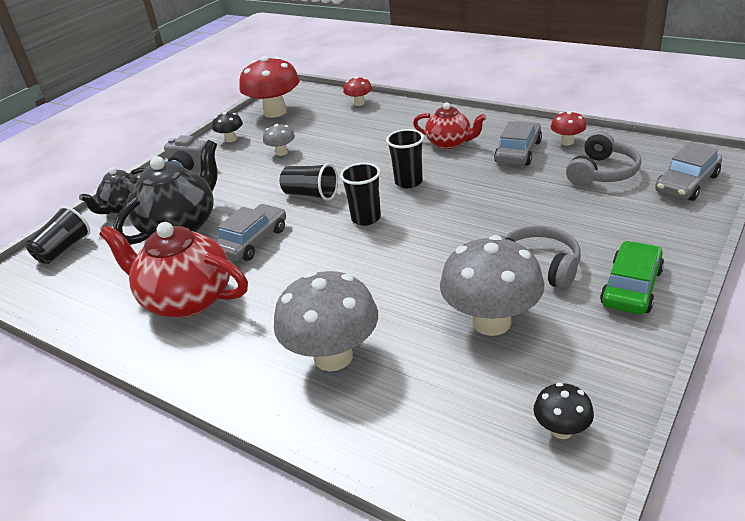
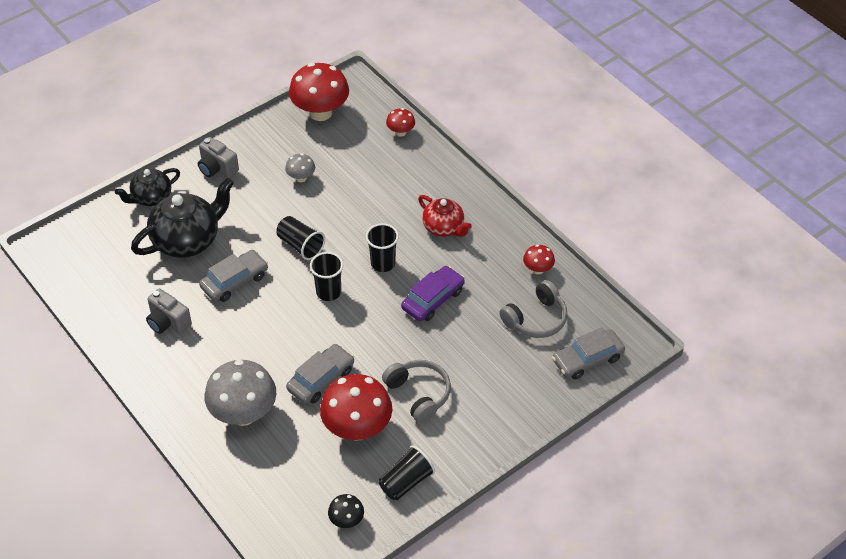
camera: 15 degrees right, 15 degrees up
(63, 249) = (93, 229): black cup -> black cup (406, 482)
(187, 299) = (168, 322): red teapot -> grey camera
(231, 139) = (266, 138): black mushroom -> none
(483, 190) = (433, 299): none -> purple car
(491, 322) = (357, 428): grey mushroom -> red mushroom
(518, 152) = (490, 265): grey car -> grey car (321, 379)
(631, 287) = (466, 438): green car -> none

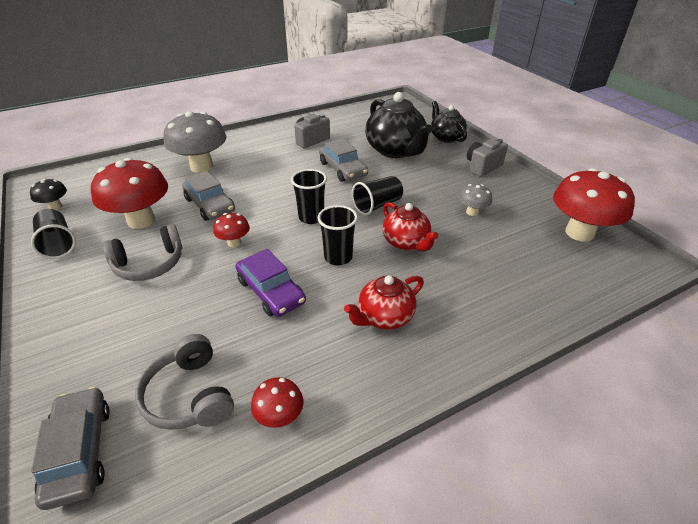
camera: 100 degrees right, 10 degrees down
(354, 221) = (406, 242): none -> red teapot
(400, 132) = (562, 296): red mushroom -> red mushroom (234, 243)

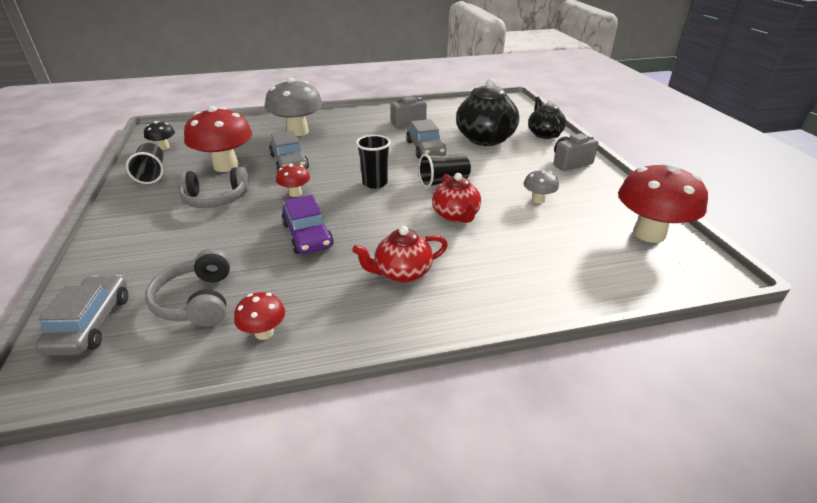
camera: 15 degrees right, 5 degrees down
(338, 257) = (383, 218): black cup -> none

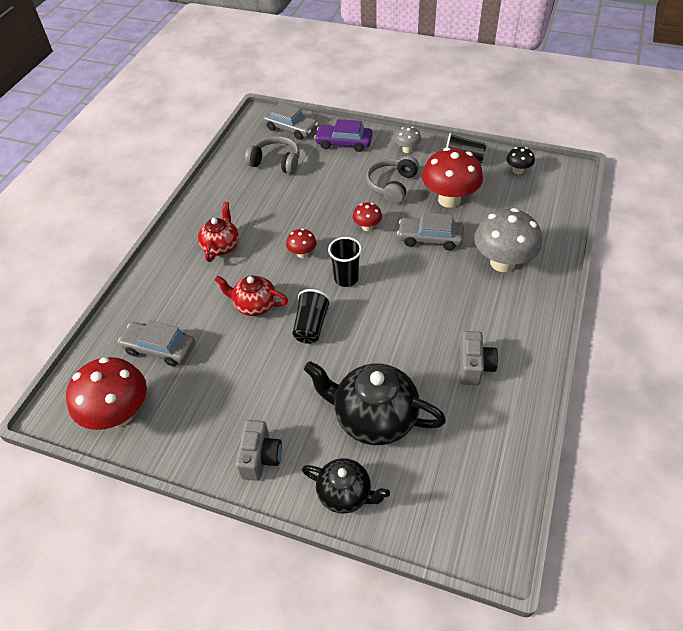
camera: 125 degrees right, 15 degrees up
(264, 332) = (228, 179): red mushroom -> red mushroom (302, 253)
(307, 235) = (301, 217): purple car -> purple car (344, 143)
(425, 148) = (389, 347): grey car -> grey car (159, 348)
(538, 200) = (226, 375): grey mushroom -> grey mushroom (407, 149)

